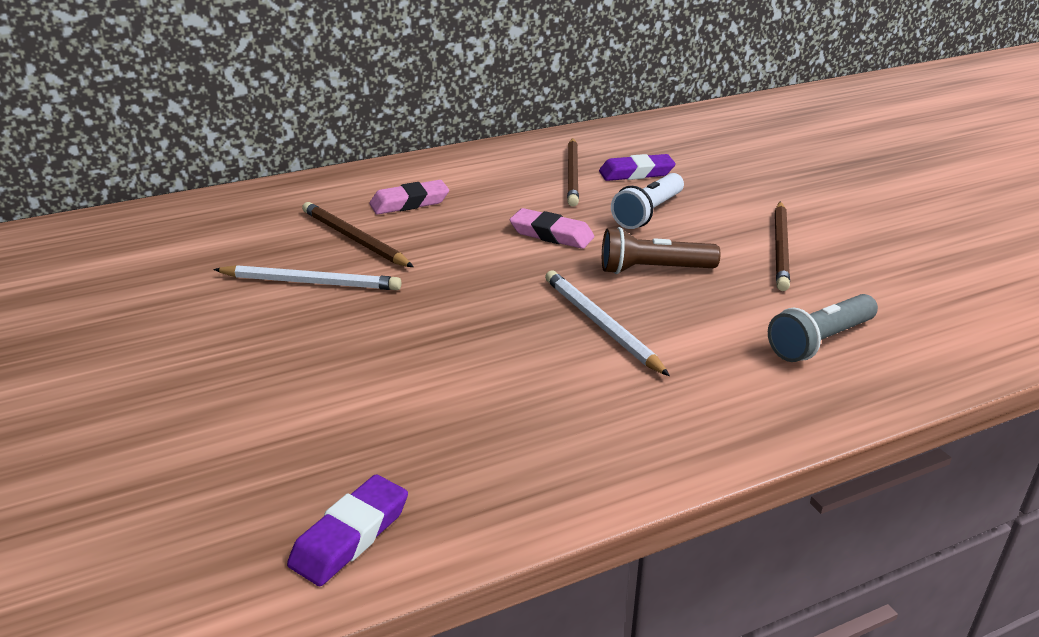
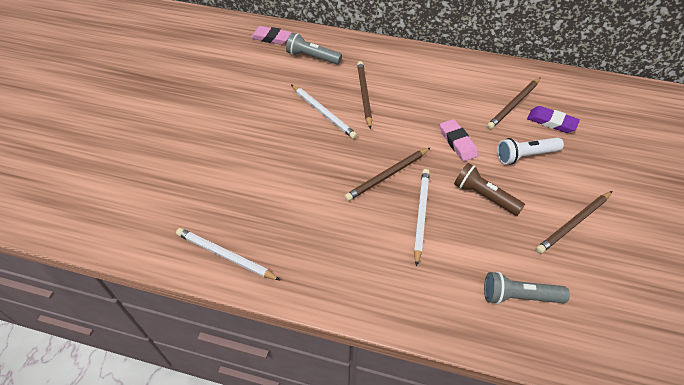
camera: 40 degrees right, 20 degrees up
(212, 230) = (312, 57): none -> grey flashlight
(350, 536) = (225, 255): purple eraser -> white pencil
(409, 203) = (410, 83): pink eraser -> pink eraser (271, 38)
(501, 307) = (387, 175): none -> brown pencil

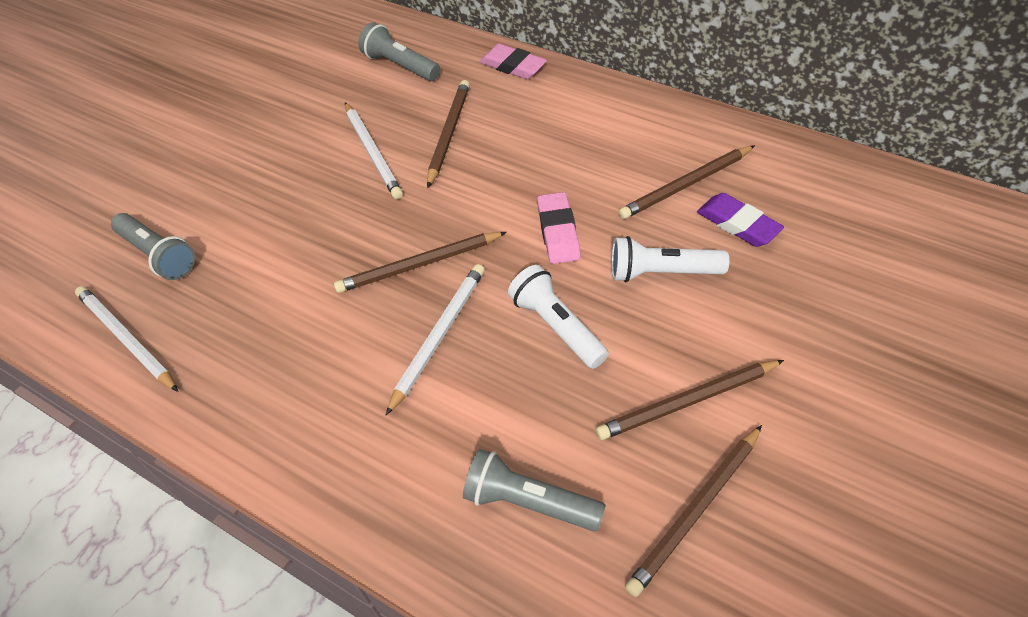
camera: 20 degrees right, 0 degrees up
(217, 199) = (158, 255): none -> grey flashlight
(271, 38) = (355, 29): pink eraser -> pink eraser (513, 66)
(484, 196) = (557, 326): brown flashlight -> white flashlight
(606, 280) = (695, 511): none -> brown pencil

